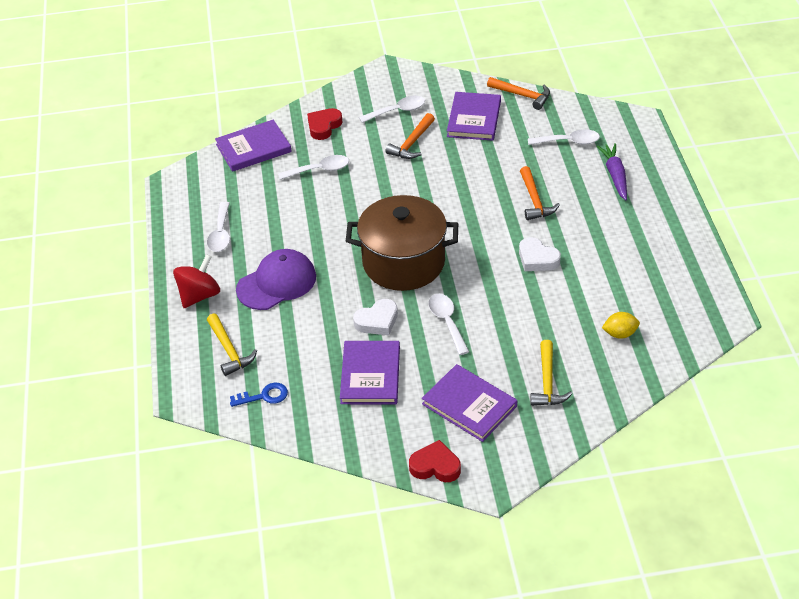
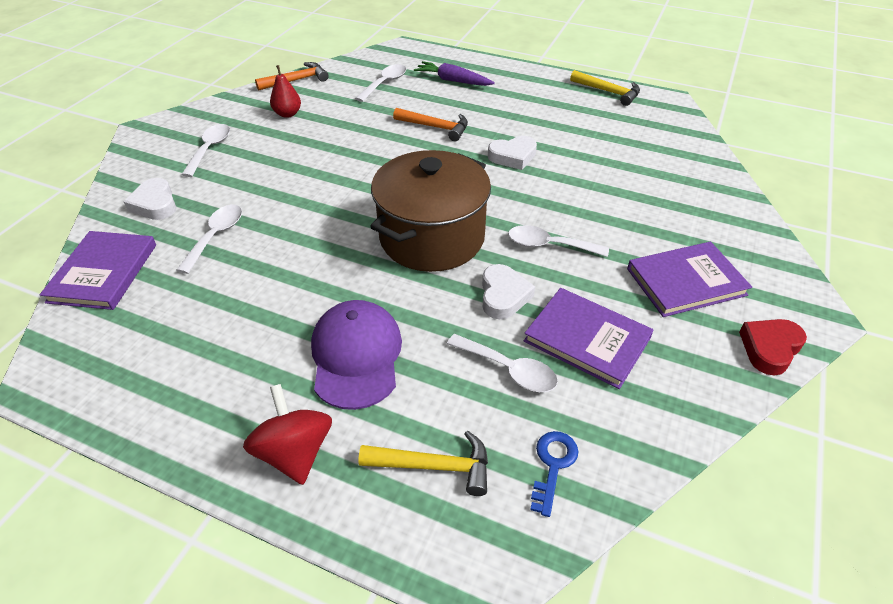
camera: 60 degrees left, 0 degrees up
(220, 233) = (206, 372): white spoon -> white spoon (508, 369)
(324, 126) = (155, 204): red heart -> white heart
(412, 143) = (267, 160): orange hammer -> none
(474, 119) = (287, 114): purple book -> red pear
(547, 382) = (685, 217): yellow hammer -> yellow hammer (608, 92)
(620, 334) = (649, 154): yellow lemon -> none

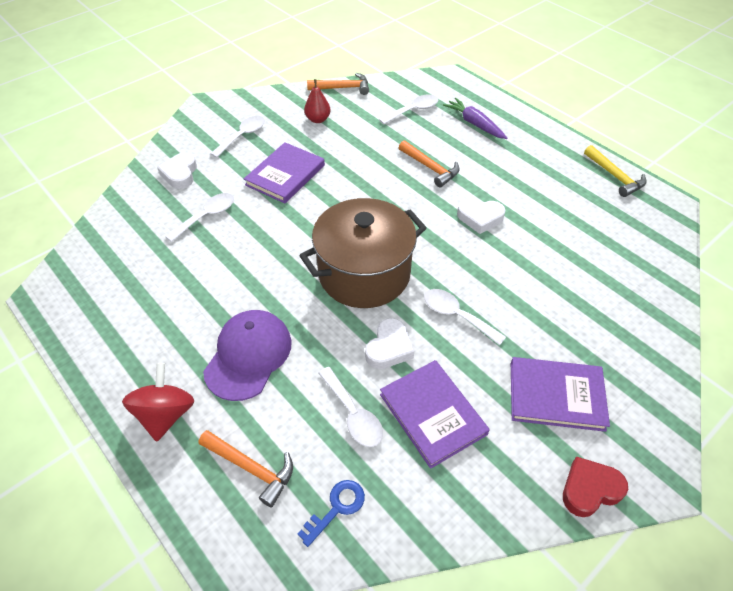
camera: 25 degrees right, 5 degrees up
(103, 273) = (119, 221): purple book -> purple book (285, 175)
(434, 466) = (251, 468): yellow hammer -> orange hammer

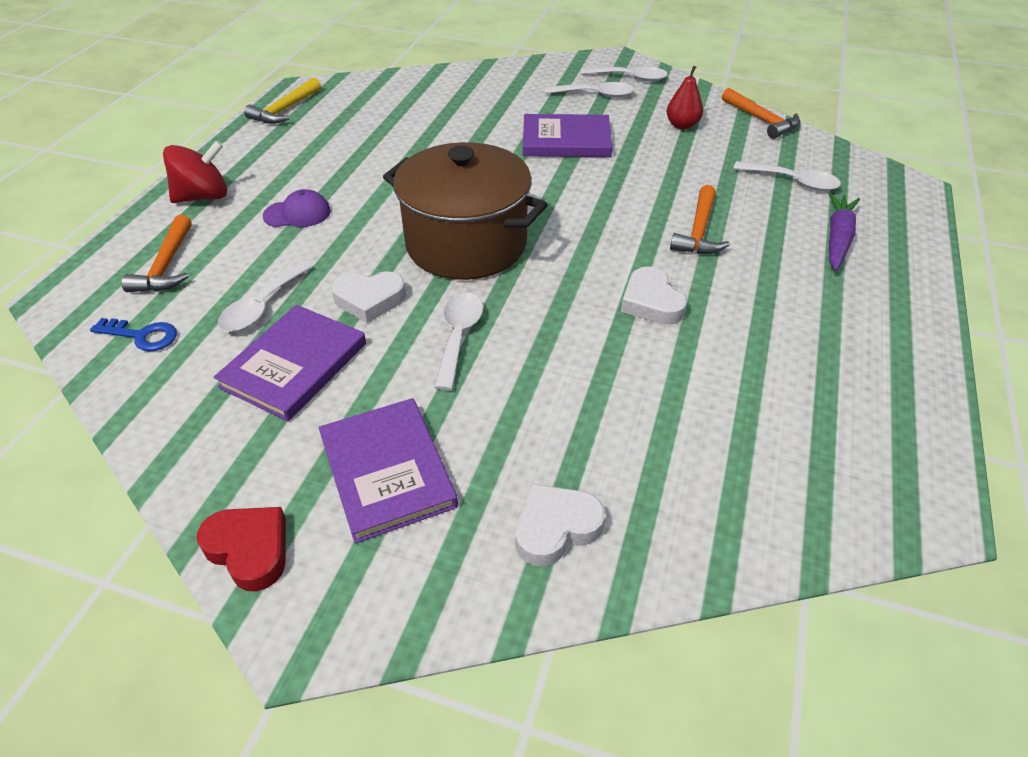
camera: 60 degrees right, 5 degrees down
(180, 174) = (501, 86): white heart -> white heart (556, 528)
(206, 216) = (458, 122): white spoon -> white spoon (629, 78)
(248, 356) = (297, 213): purple cap -> purple cap, size x0.57
(615, 176) = (910, 419): yellow hammer -> yellow hammer (285, 110)

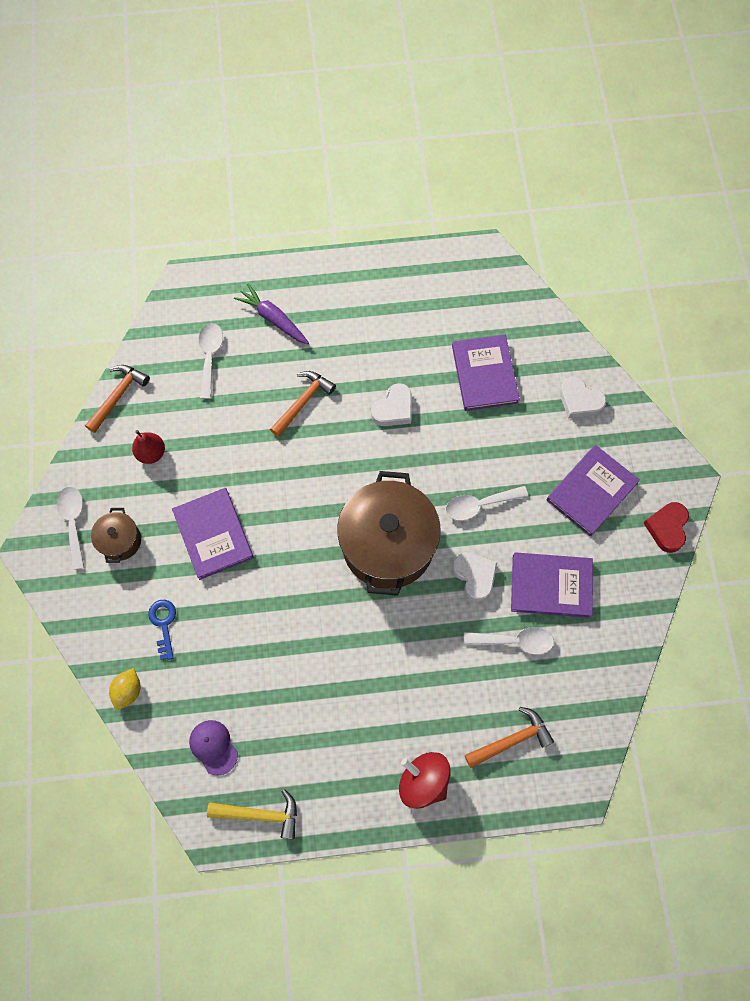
camera: 115 degrees left, 25 degrees up
(142, 336) = (578, 698): blue key -> blue key (163, 624)
(297, 213) = (409, 688): purple cap -> purple cap (213, 747)
(452, 75) = (128, 690): none -> yellow lemon
(595, 95) = (120, 541): white spoon -> brown pot
(666, 417) = (484, 374): none -> purple book
(699, 231) = (303, 402): orange hammer -> orange hammer turned 45 degrees counterclockwise
(837, 238) = (273, 319): purple carrot -> purple carrot turned 45 degrees clockwise

